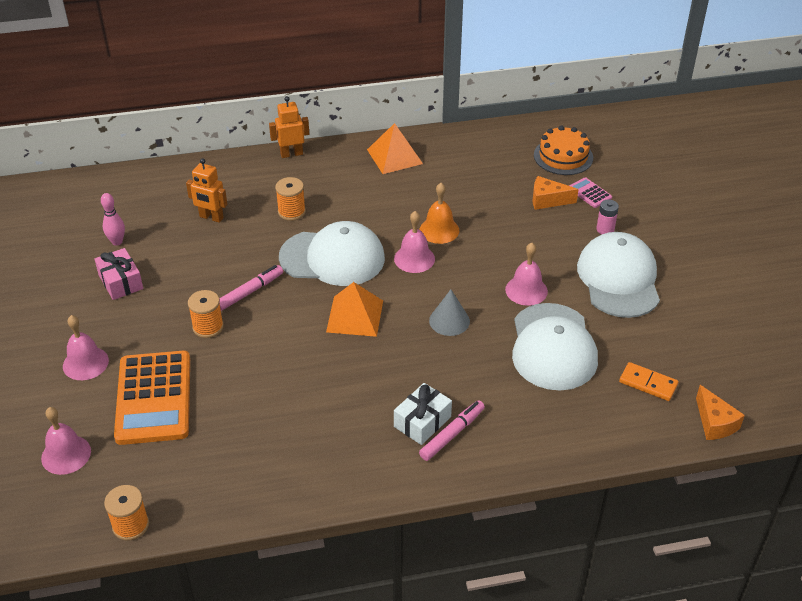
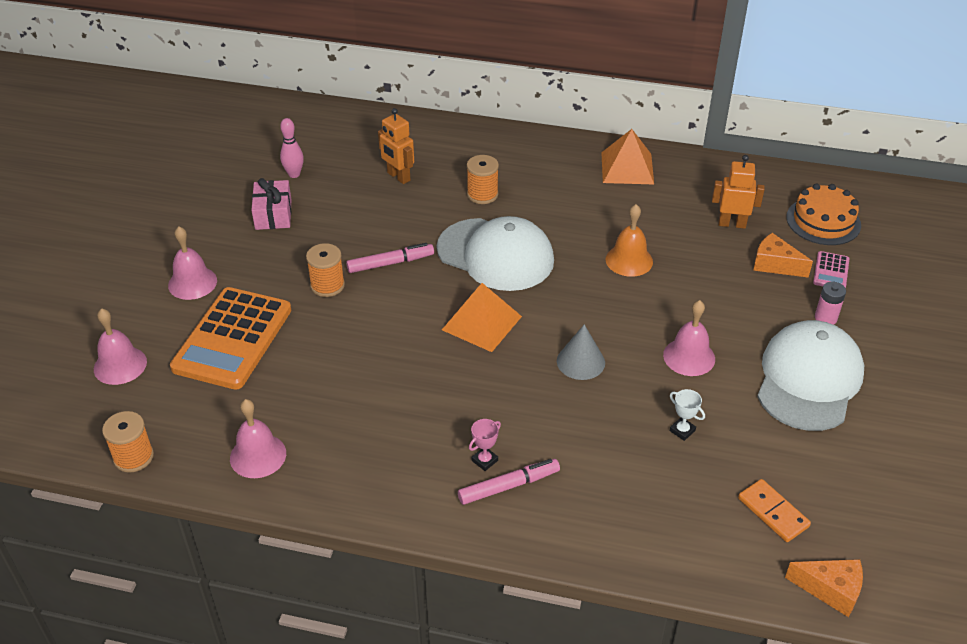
camera: 25 degrees right, 0 degrees up
(291, 154) = (518, 135): orange robot -> orange robot (732, 224)
(414, 258) = (583, 282): pink bell -> pink bell (258, 455)
(422, 421) = (484, 460): white gift -> pink trophy
(553, 347) = (682, 430): white cap -> white trophy
(589, 193) = (831, 271): pink calculator -> pink calculator turned 150 degrees counterclockwise
(714, 423) = (830, 590): orange cheese -> orange cheese turned 75 degrees counterclockwise

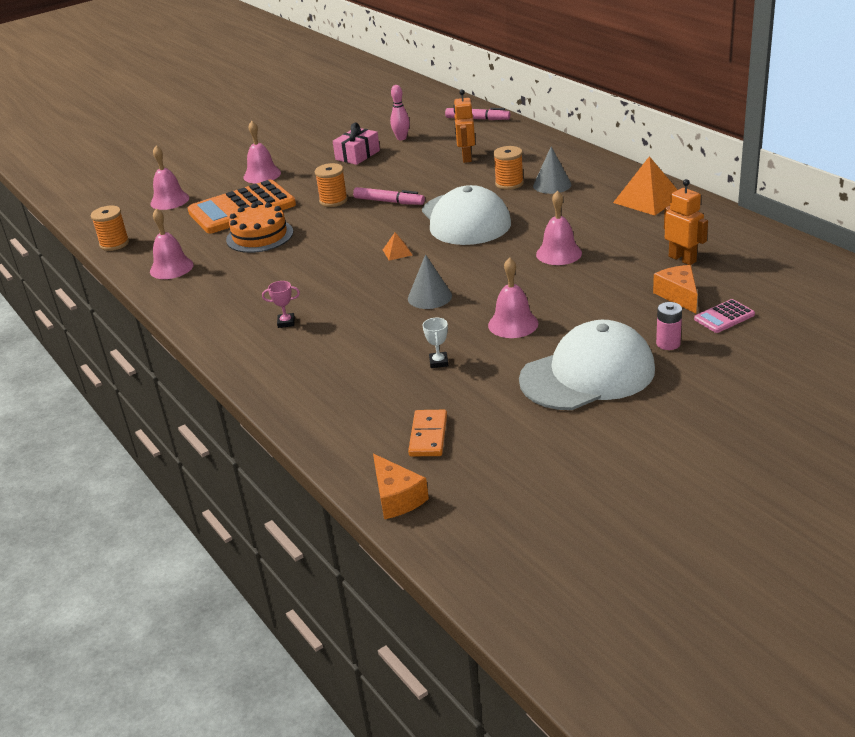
camera: 45 degrees right, 10 degrees down
(481, 323) = (397, 252): orange pyramid -> orange pyramid, size x0.48
(508, 486) = (279, 341): pink marker -> pink marker (477, 119)
(524, 181) = (552, 185): none -> grey cone
(629, 260) = (559, 253): orange bell -> pink bell
(823, 221) = (773, 283): orange cake -> orange cake (259, 236)

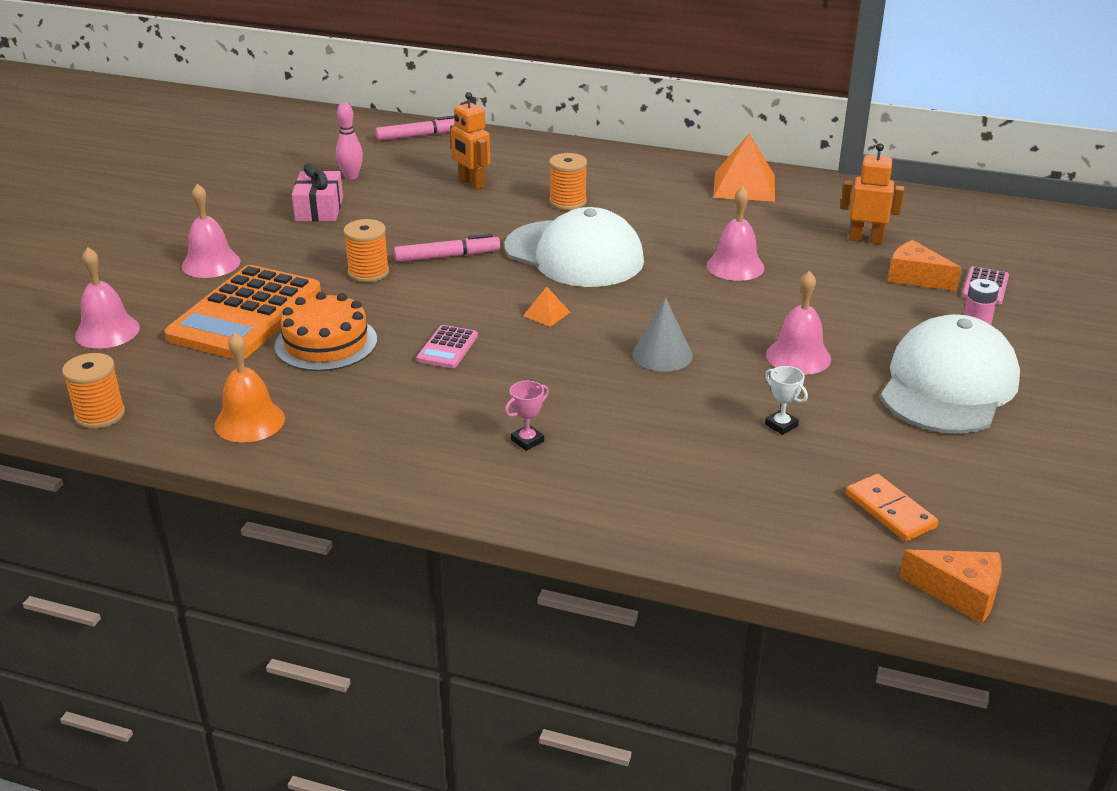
camera: 40 degrees left, 0 degrees up
(171, 268) = (249, 421): pink bell -> orange bell
(316, 257) = (447, 348): none -> pink calculator
(552, 185) = (619, 193): grey cone -> none

